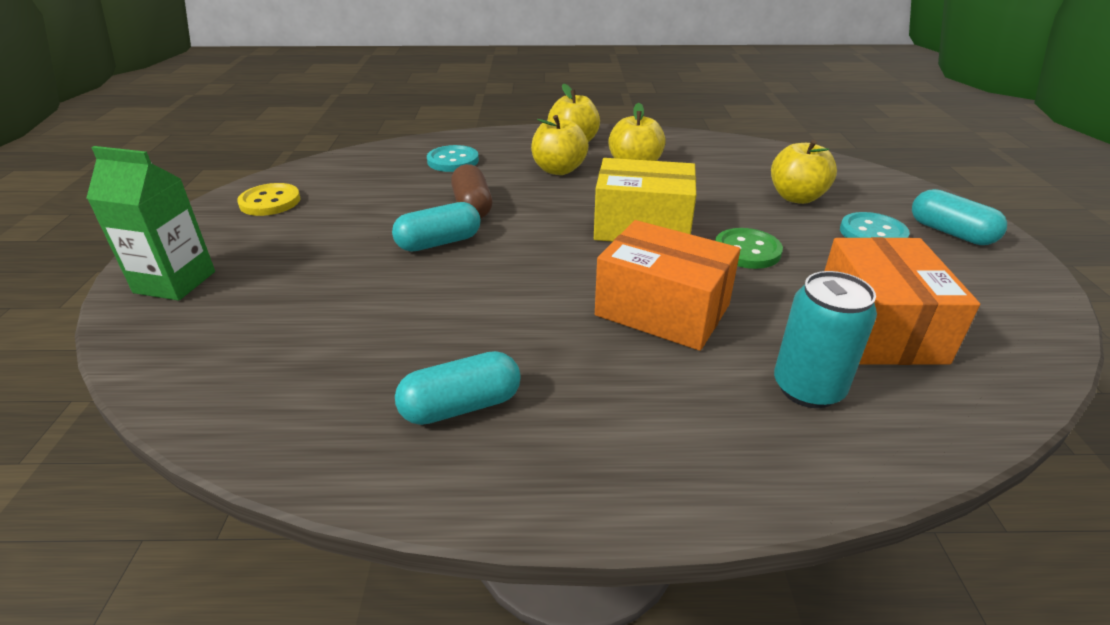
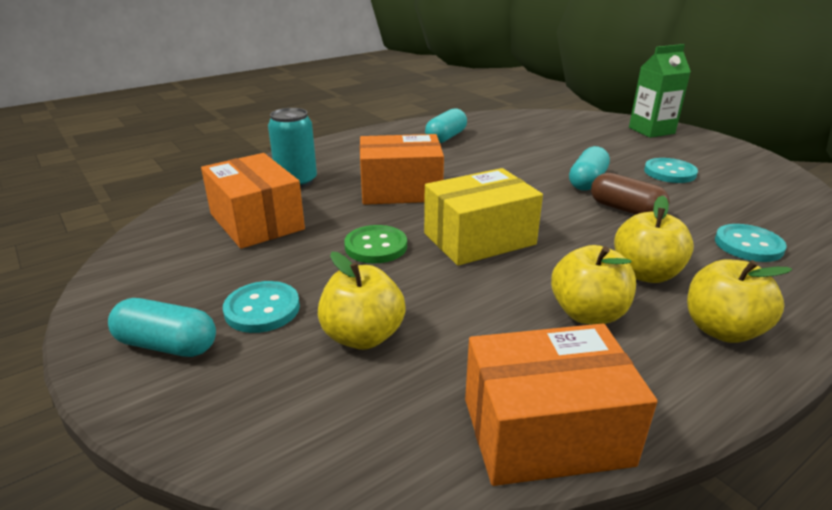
camera: 145 degrees right, 5 degrees down
(270, 202) = (741, 168): yellow button -> none
(340, 222) = (669, 172): none -> turquoise button
(723, 144) = (546, 431): none -> orange box

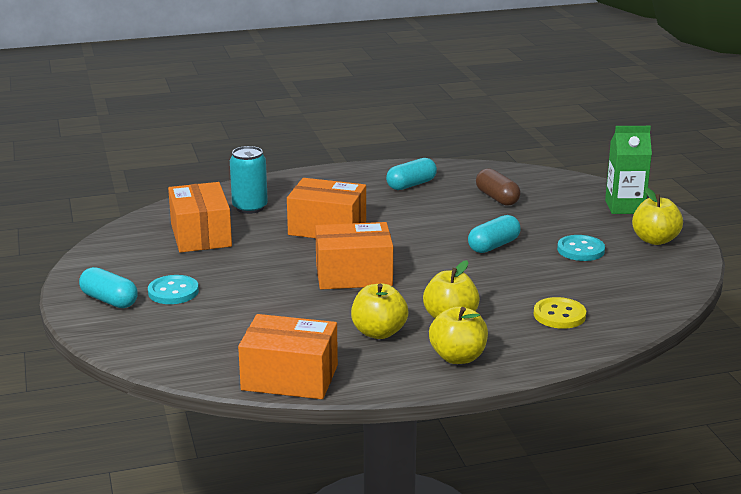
camera: 20 degrees right, 5 degrees down
(363, 336) = (224, 317): yellow apple -> yellow apple (655, 240)
(376, 246) = (273, 267): green button -> none
(479, 239) = (353, 275): yellow box -> orange box
(625, 210) = (496, 273): brown capsule -> brown capsule (497, 198)
(748, 245) = (559, 315): turquoise button -> yellow button

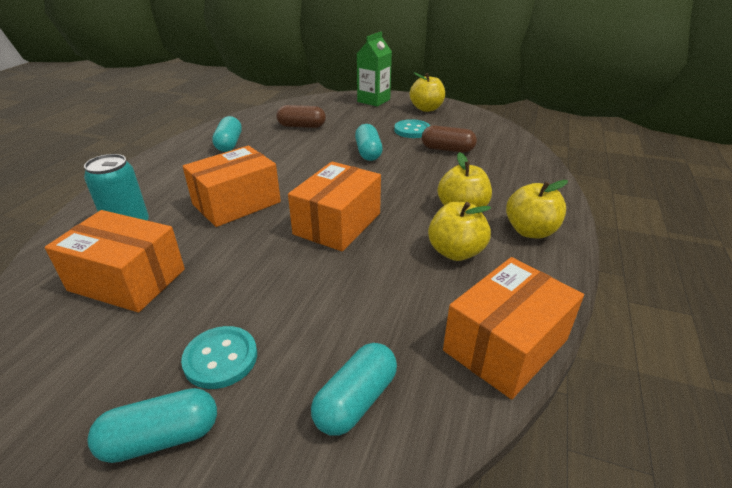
camera: 55 degrees left, 10 degrees up
(187, 342) = (355, 400): none -> turquoise capsule
(559, 315) = (496, 169): yellow button -> none
(564, 280) = (447, 149): none -> brown capsule

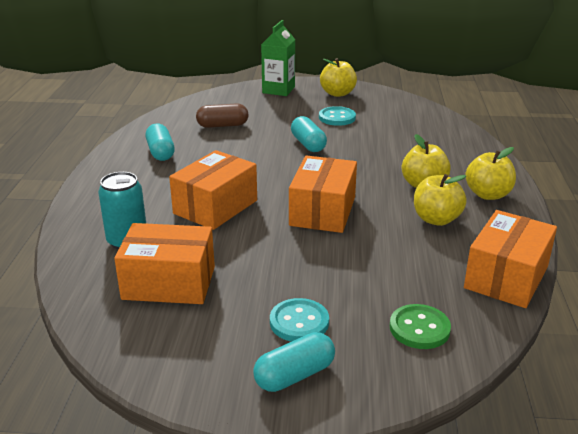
camera: 15 degrees left, 5 degrees down
(355, 400) = (419, 328): turquoise capsule -> green button
(447, 149) = (381, 133): brown capsule -> none

